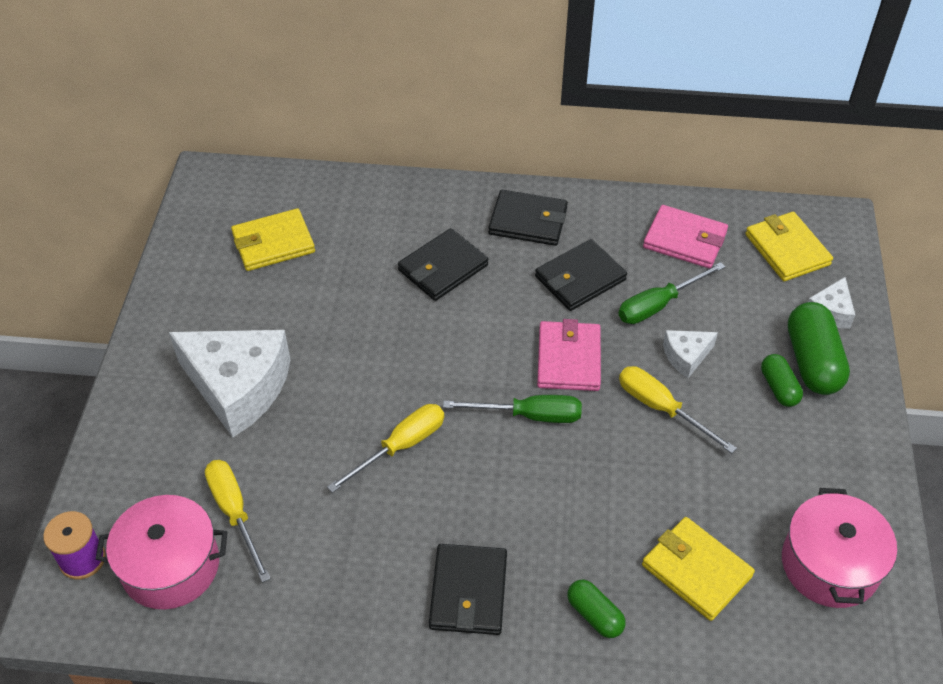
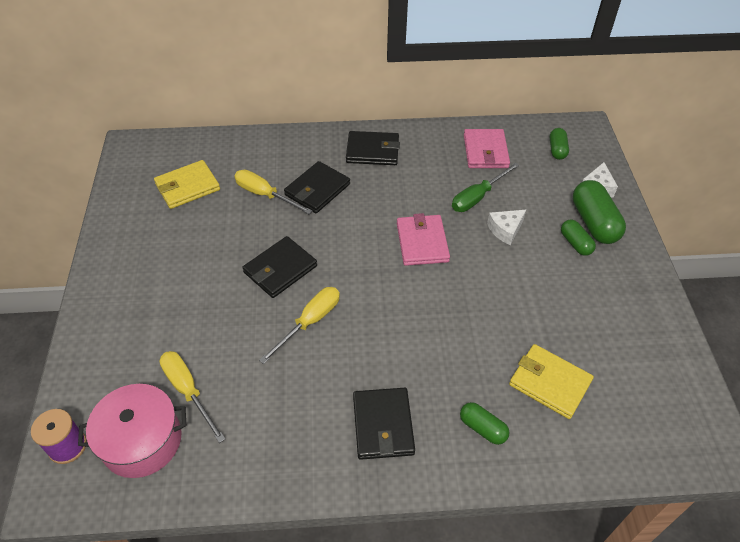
camera: 10 degrees left, 0 degrees up
(238, 387) = (176, 294): white cheese -> none
(529, 415) = (402, 286): green screwdriver -> none
(580, 278) = (418, 185): black wallet -> black wallet (280, 269)
(661, 408) = (496, 269): yellow screwdriver -> yellow screwdriver (265, 195)
(685, 240) = (485, 151): pink wallet -> pink wallet turned 75 degrees clockwise
(787, 249) = (557, 150): yellow wallet -> green capsule
(830, 564) = (644, 364): pink pot -> none

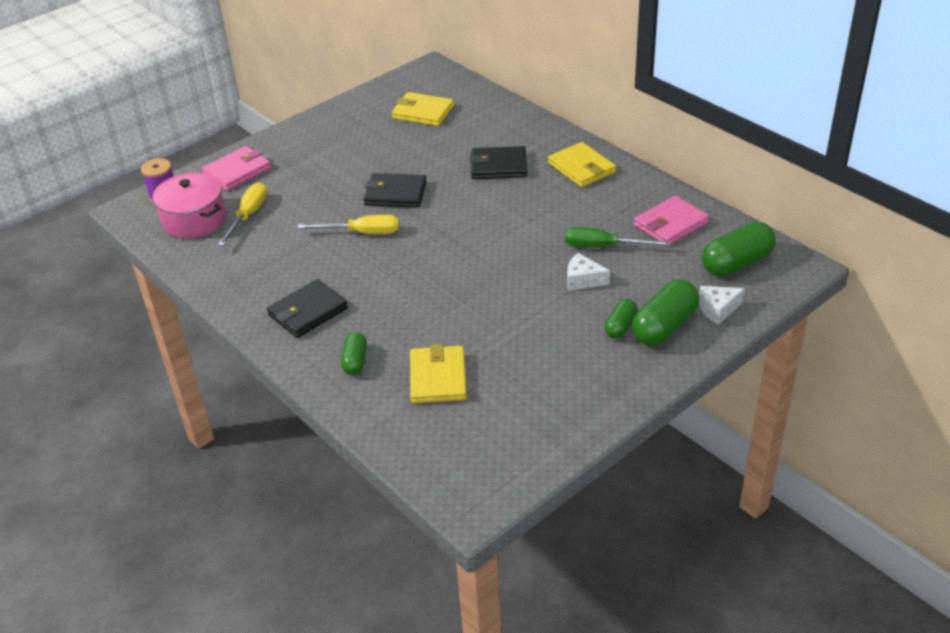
camera: 55 degrees right, 10 degrees down
(265, 195) = (460, 147): yellow screwdriver -> none
(372, 151) = (581, 168): black wallet -> yellow wallet
(422, 242) = (509, 244): pink wallet -> pink wallet (237, 171)
(557, 150) = (737, 263): green capsule -> green capsule, size x1.76

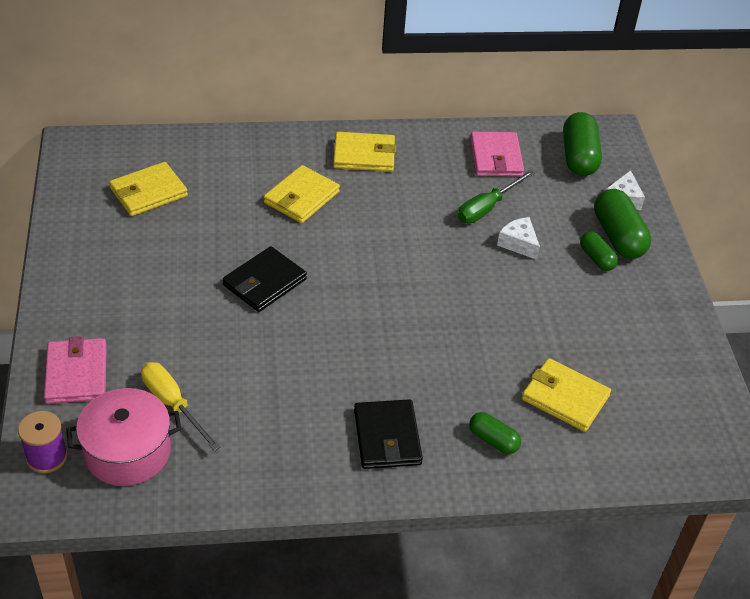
camera: 60 degrees left, 5 degrees up
(362, 233) = (302, 337): yellow screwdriver -> none
(498, 166) = (301, 197): black wallet -> yellow wallet
(583, 280) = (518, 243): white cheese -> white cheese turned 90 degrees clockwise

